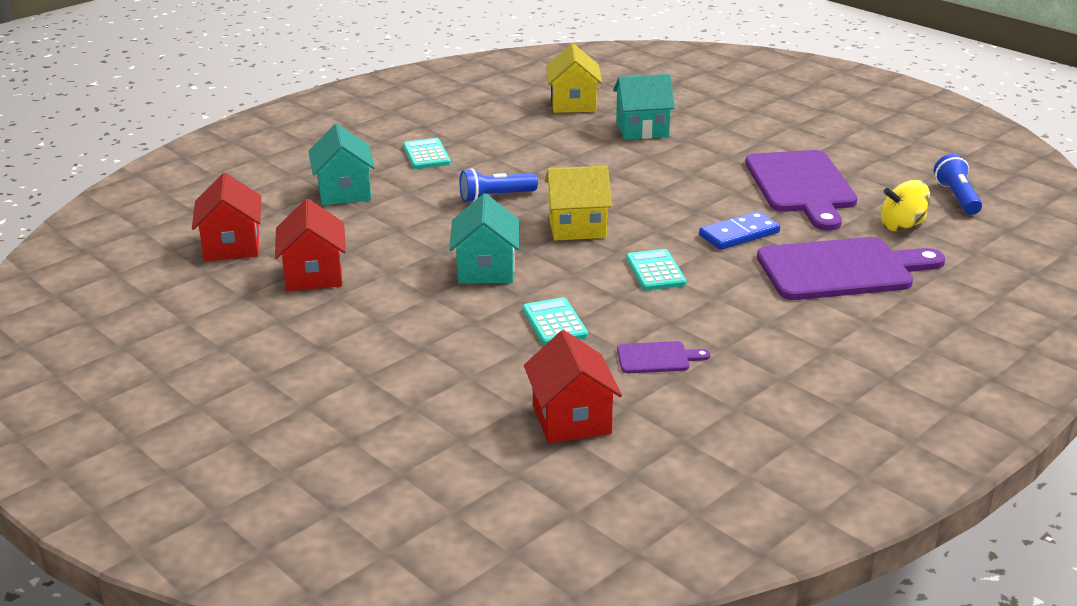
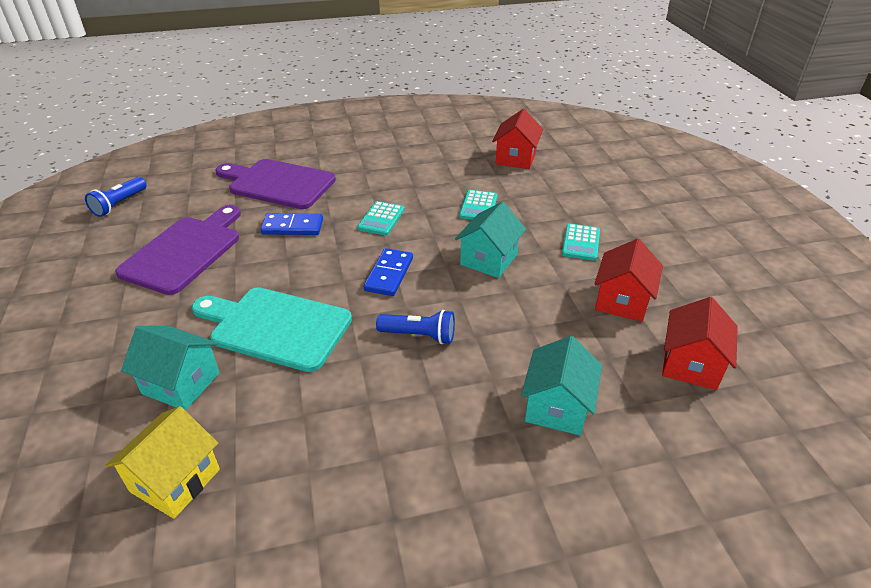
camera: 150 degrees left, 10 degrees up
(426, 155) = (433, 441): turquoise calculator -> turquoise calculator (580, 242)
(577, 227) = (389, 274): yellow house -> blue domino
(624, 169) = (275, 327): none -> turquoise cutting board
(657, 358) = (444, 171): purple cutting board -> none
(902, 226) = (192, 197): yellow spinning top -> none

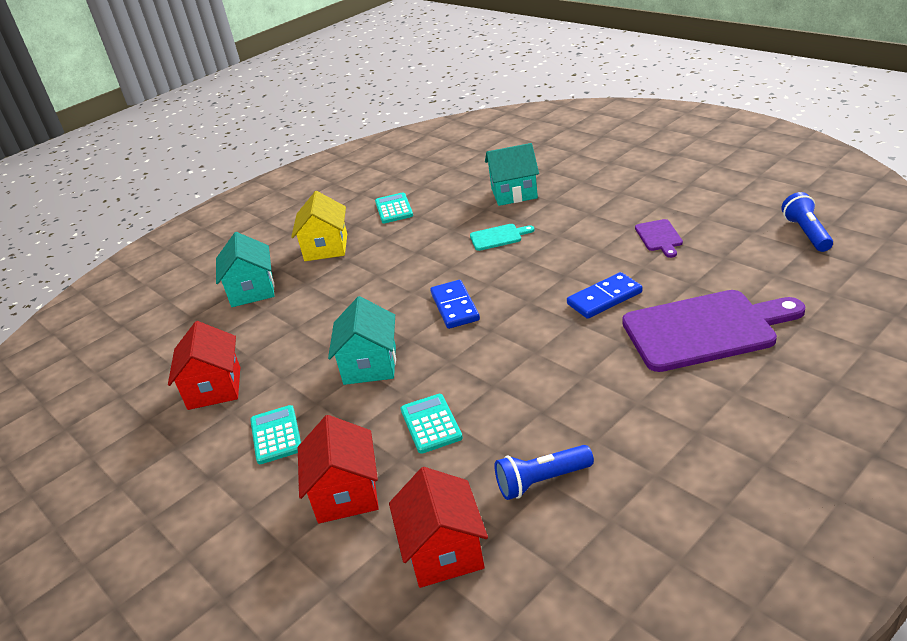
camera: 155 degrees right, 5 degrees down
(175, 480) = (455, 174): yellow house -> yellow house (326, 247)
(185, 251) = (659, 237): purple cutting board -> purple cutting board, size x0.45
(275, 327) = (498, 237): turquoise cutting board -> turquoise cutting board, size x0.45
(381, 219) = (527, 350): turquoise calculator -> turquoise calculator (394, 209)
(419, 335) = (383, 281): blue flashlight -> blue flashlight (541, 481)
(690, 364) = (147, 362): red house -> red house (346, 494)

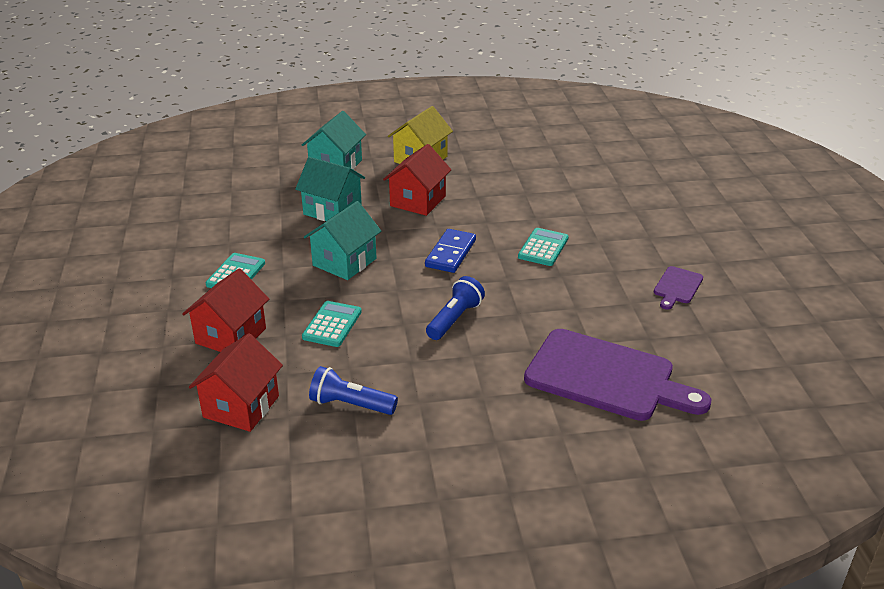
camera: 30 degrees right, 0 degrees up
(214, 388) = (237, 221): red house -> red house (418, 201)
(394, 209) = (505, 153): turquoise calculator -> turquoise calculator (543, 248)
(498, 237) = (551, 217): turquoise cutting board -> none
(514, 193) = (612, 188): turquoise house -> turquoise house (332, 210)
(604, 298) = (565, 309): blue domino -> none
(806, 233) = (809, 354): blue flashlight -> blue flashlight (454, 319)

